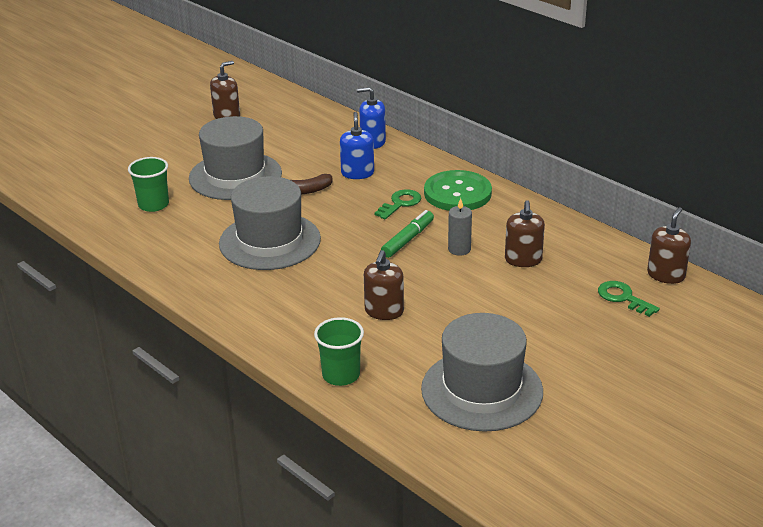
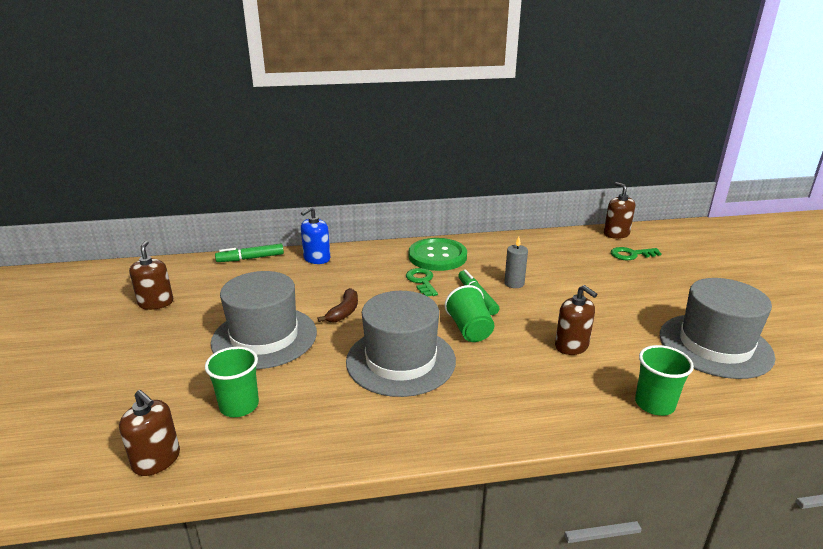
camera: 55 degrees left, 5 degrees down
(334, 116) = (250, 258): none -> green marker
(349, 254) = (469, 330): none -> green cup
(357, 173) = (352, 281): blue soap dispenser -> none
(523, 260) = (553, 267): brown soap dispenser -> brown soap dispenser (157, 460)

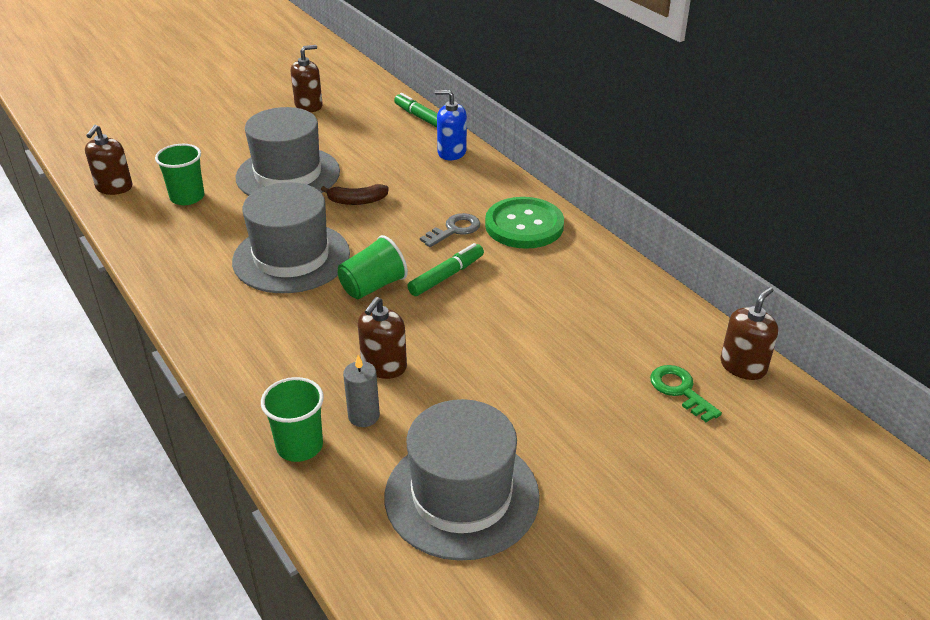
camera: 65 degrees right, 10 degrees up
(421, 281) = (454, 230): green key -> grey key
(514, 283) = (501, 296): grey candle -> grey candle (364, 416)

